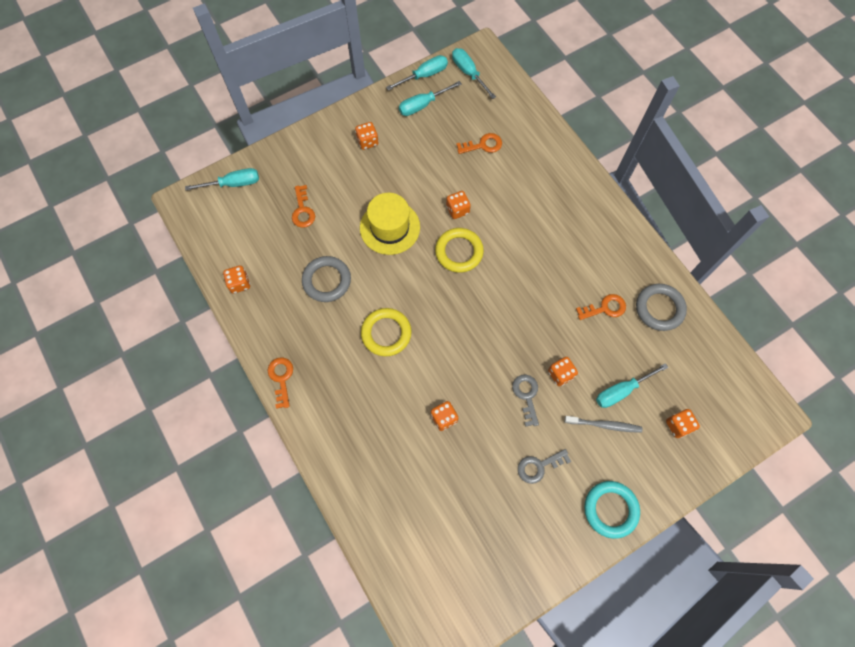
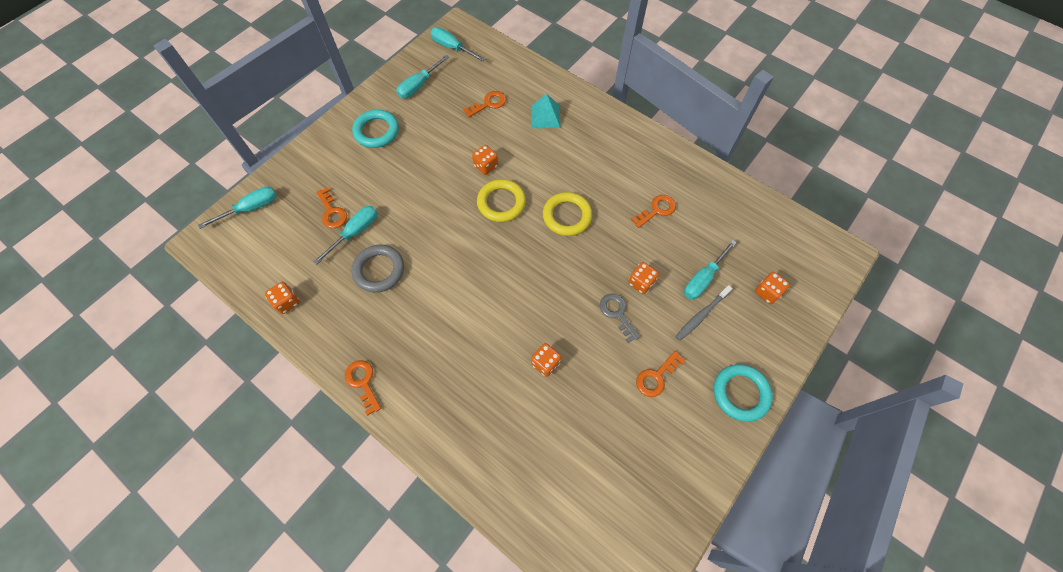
camera: 20 degrees left, 5 degrees down
(367, 141) = (376, 131): orange dice -> turquoise ring
(386, 333) = (457, 301): yellow ring -> yellow ring (567, 216)
(390, 227) = (426, 201): yellow hat -> none
(424, 75) = (411, 60): turquoise screwdriver -> turquoise screwdriver (355, 232)
(533, 176) = (545, 116): none -> turquoise pyramid
(539, 466) = (656, 377): grey key -> orange key
(604, 425) = (701, 315): grey toothbrush -> grey toothbrush turned 150 degrees clockwise
(659, 308) = (705, 195): grey ring -> none

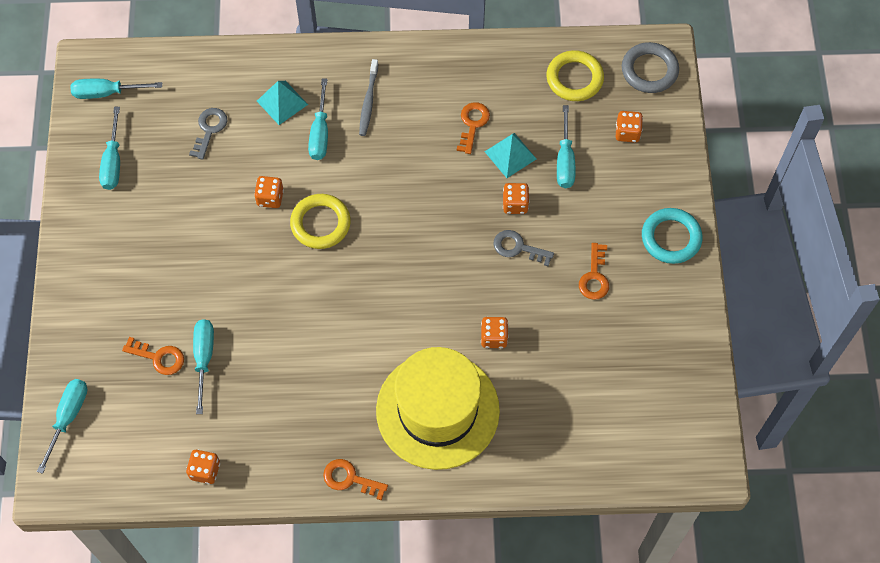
camera: 40 degrees left, 0 degrees up
(376, 131) = (118, 243): turquoise ring -> none
(379, 270) = (264, 375): grey ring -> grey ring (649, 70)
(462, 383) = (437, 410): none -> yellow hat
(488, 103) = (209, 129): orange key -> grey key
(552, 149) = (320, 132): none -> turquoise screwdriver
(567, 216) = (395, 191): yellow ring -> yellow ring (574, 78)
(666, 248) = (510, 155): none -> turquoise pyramid
(701, 315) = (589, 195): grey toothbrush -> grey toothbrush (368, 102)

